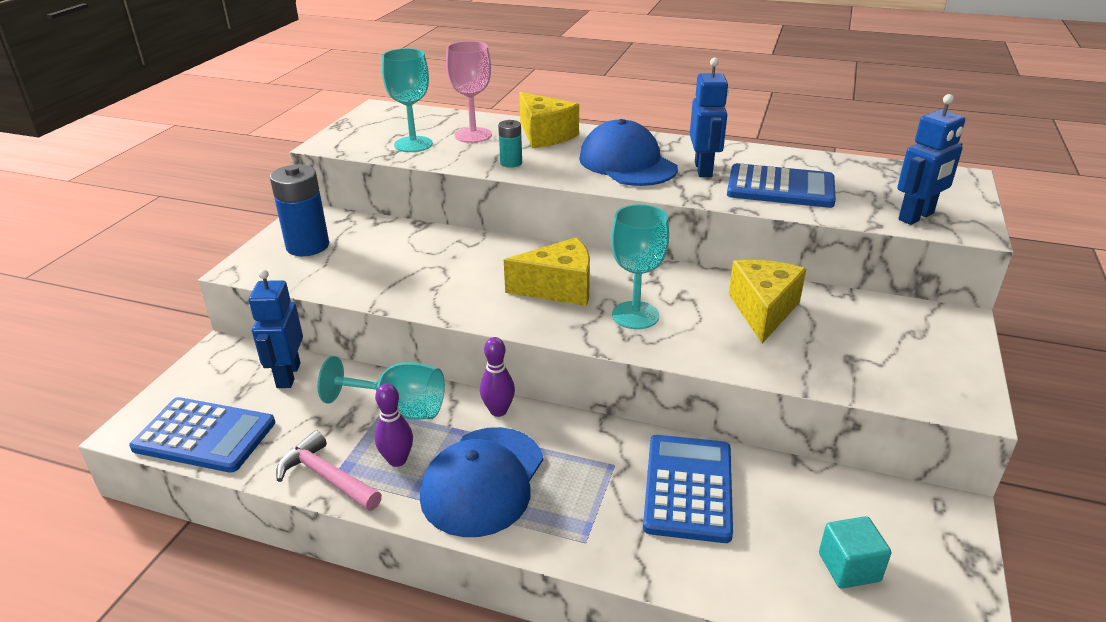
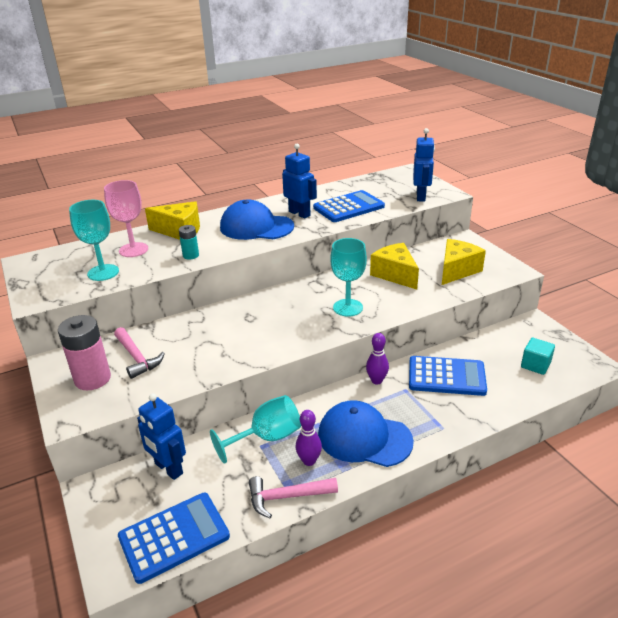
camera: 45 degrees left, 0 degrees up
(307, 246) = (92, 379): blue battery -> pink battery
(365, 248) = (137, 358): none -> pink hammer
(483, 481) = (364, 438): blue cap -> blue cap turned 135 degrees clockwise
(498, 411) = (319, 402): purple bowling pin -> purple bowling pin (376, 380)
(559, 288) = (291, 316): yellow cheese -> yellow cheese (457, 270)
(688, 488) = (446, 376): blue calculator -> blue calculator turned 135 degrees clockwise

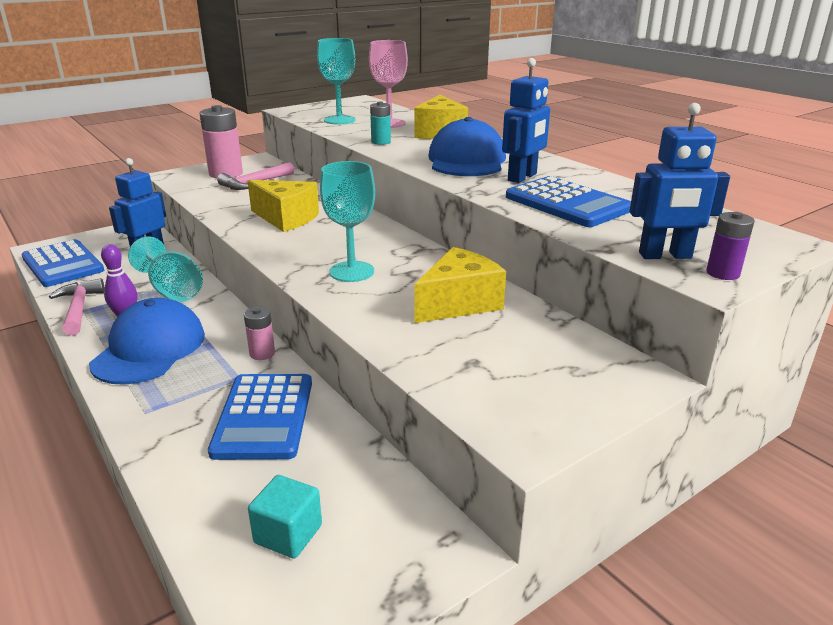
camera: 80 degrees right, 5 degrees down
(376, 380) = (262, 353): purple bowling pin -> pink battery
(439, 189) = (722, 273): none -> purple battery
(457, 270) = (496, 364): yellow cheese -> yellow cheese (286, 218)

